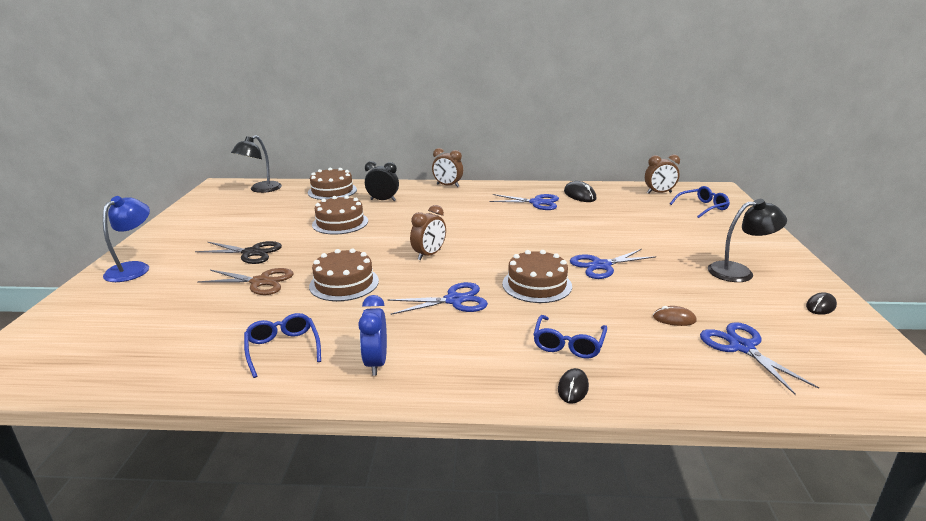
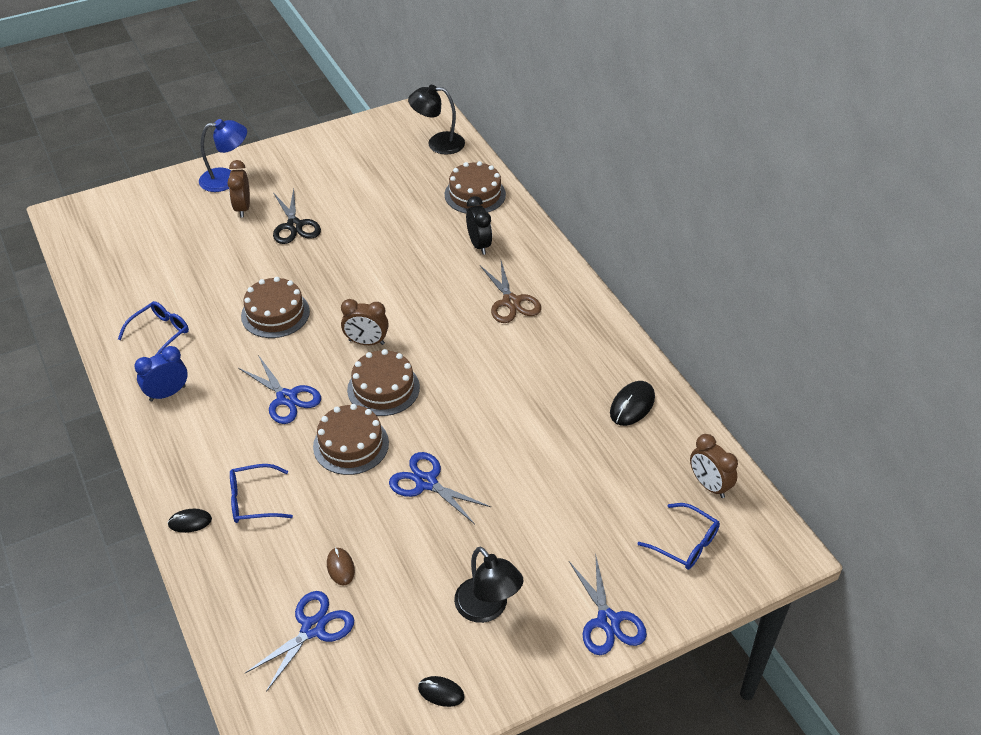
camera: 60 degrees right, 20 degrees up
(260, 282) = (247, 263): brown scissors -> brown scissors (511, 302)
(340, 223) = (397, 245): brown cake -> brown cake (383, 388)
(447, 185) = (567, 275): brown clock -> brown clock (243, 208)
(536, 202) = (572, 373): blue scissors -> blue scissors (608, 621)

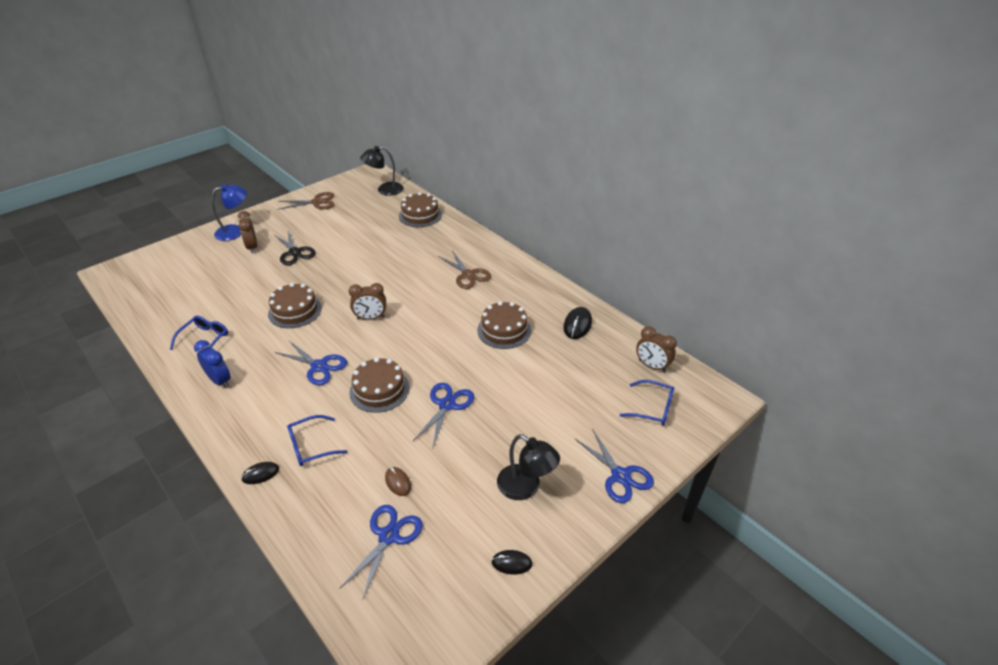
camera: 15 degrees left, 5 degrees down
(167, 393) = (220, 381): blue clock -> blue clock turned 90 degrees clockwise
(341, 149) = (317, 202): none -> brown scissors
(383, 388) = (393, 346): brown cake -> brown cake (504, 330)
(426, 483) = (447, 405): blue scissors -> blue scissors turned 90 degrees clockwise
(479, 245) = (433, 244): black clock -> none

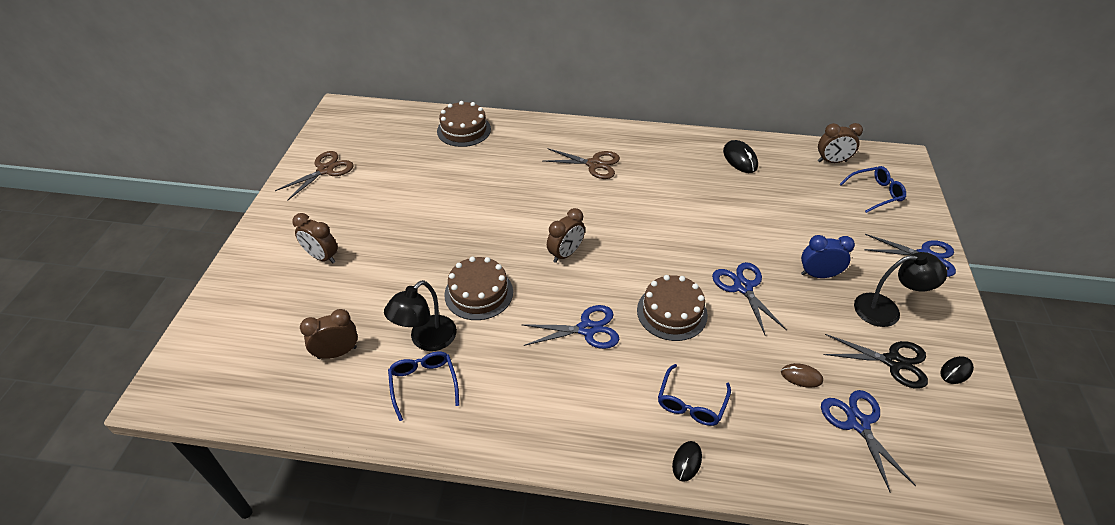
camera: 40 degrees left, 5 degrees up
(193, 299) = (337, 353): none -> brown clock
(220, 381) = (509, 411): blue clock -> blue clock (818, 275)
(235, 231) = (270, 251): blue lamp -> none
(295, 252) = (384, 235): black scissors -> black scissors (893, 362)
(384, 190) = (385, 121): black lamp -> black lamp (426, 340)
(504, 330) = (693, 196): brown cake -> none

